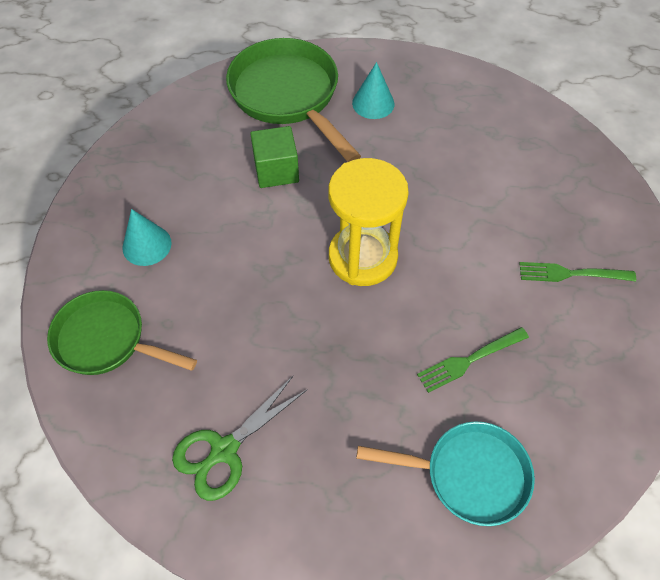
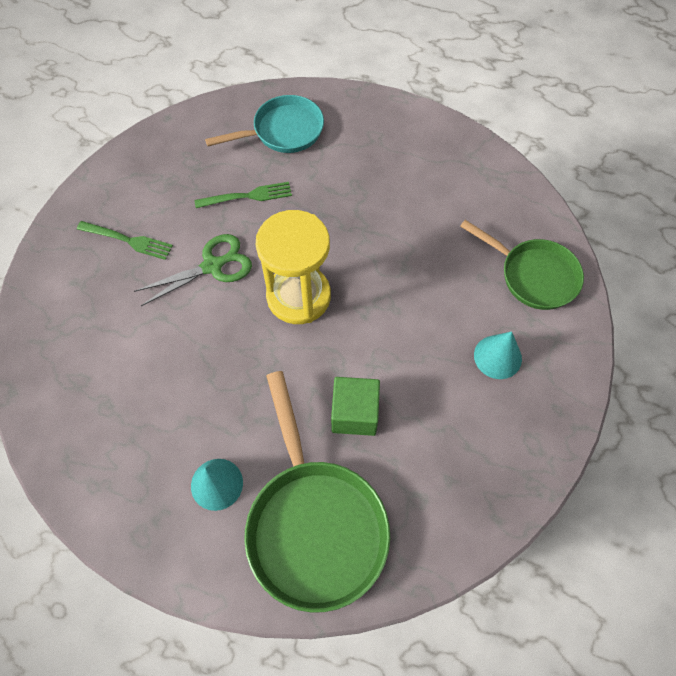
camera: 165 degrees left, 5 degrees up
(224, 450) = (445, 179): green scissors -> green scissors (212, 266)
(469, 475) = (283, 131): turquoise pan -> turquoise pan turned 135 degrees clockwise

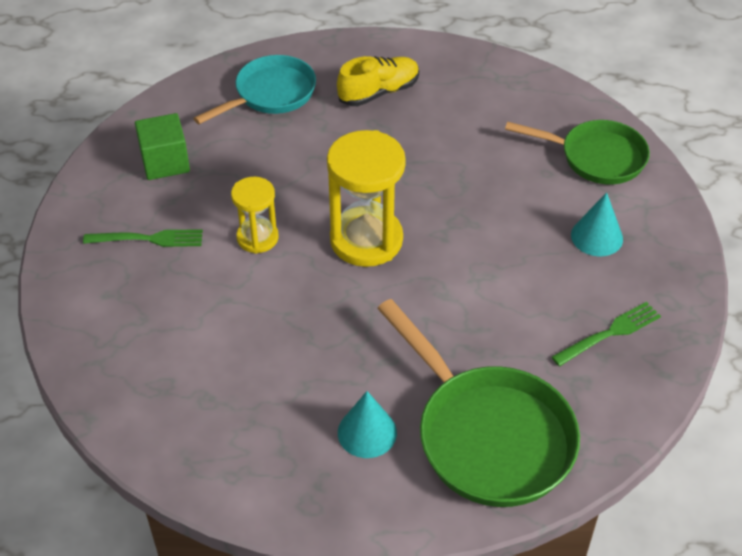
camera: 20 degrees left, 15 degrees down
(212, 266) = (257, 238): green scissors -> yellow hourglass
(247, 196) = (262, 163): green fork -> green fork (609, 333)
(354, 413) = (479, 327): green cube -> green cube (165, 162)
(373, 154) = (379, 92): none -> yellow shoe

